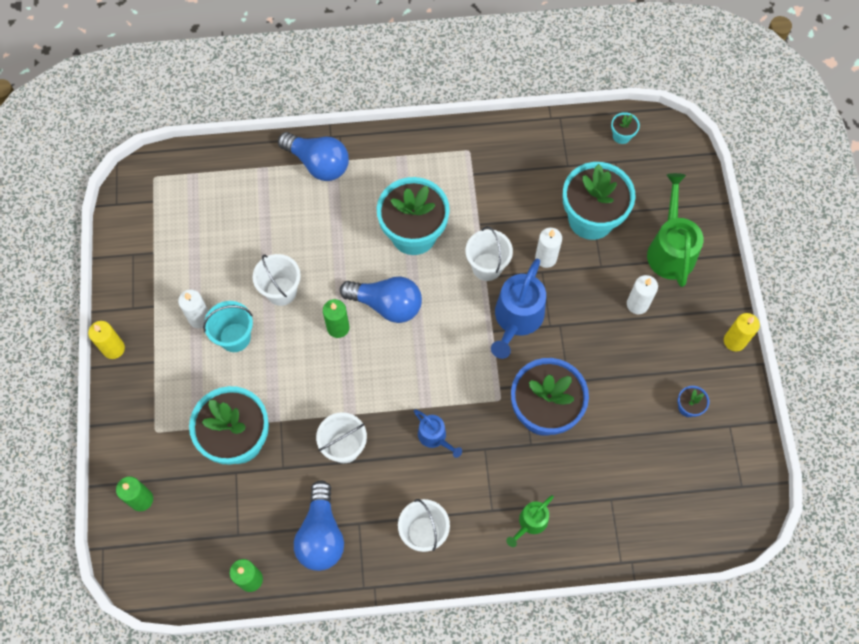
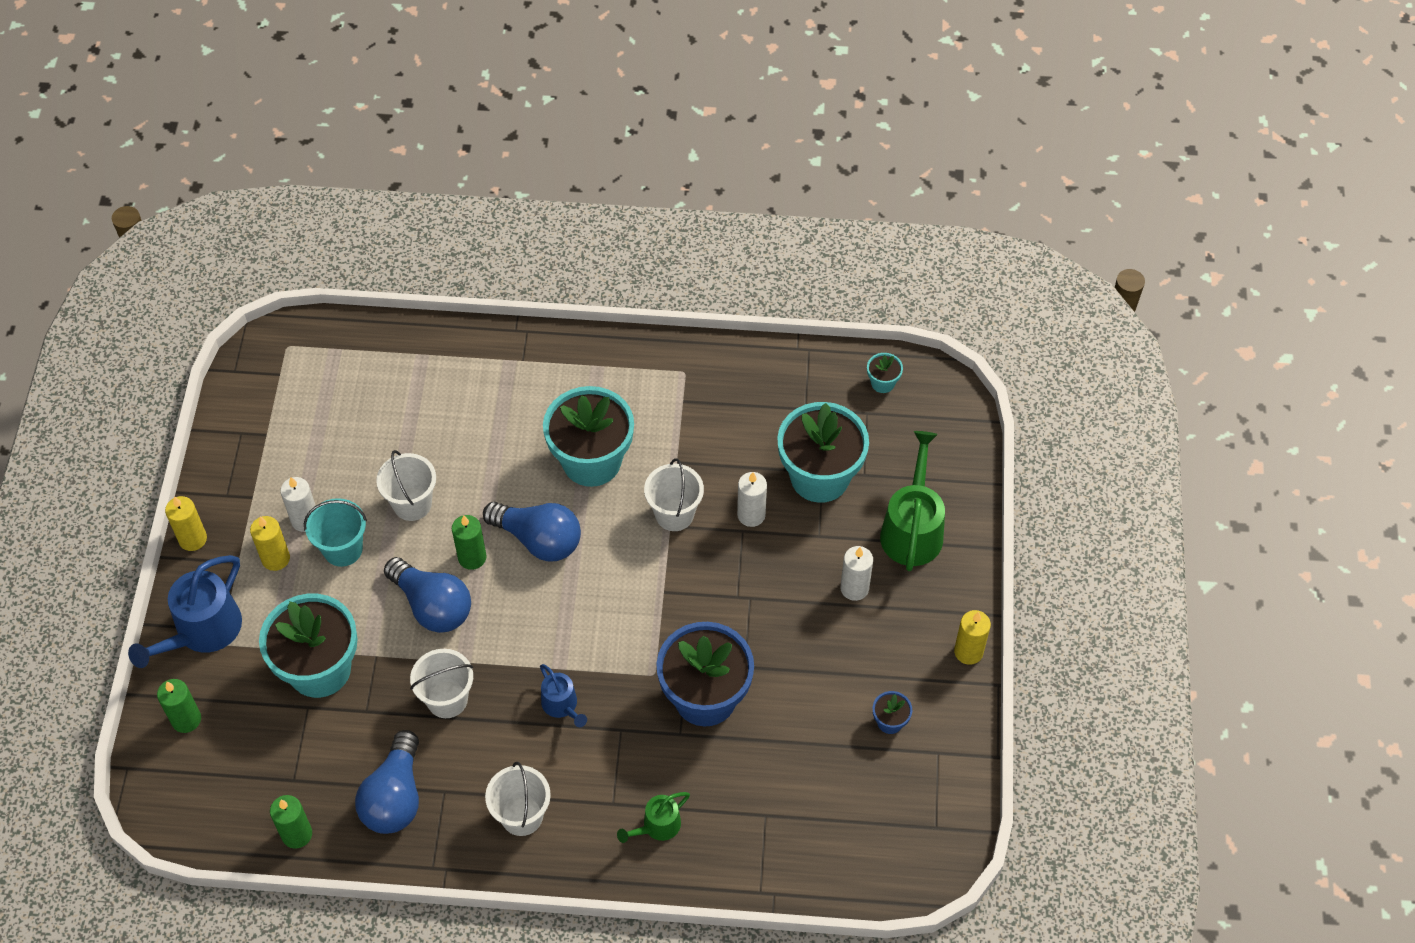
camera: 10 degrees right, 10 degrees down
(183, 354) = (275, 558): none -> yellow candle
(318, 163) = (492, 360): blue light bulb -> blue light bulb (432, 606)
(517, 319) = (697, 582): blue watering can -> blue watering can (203, 631)

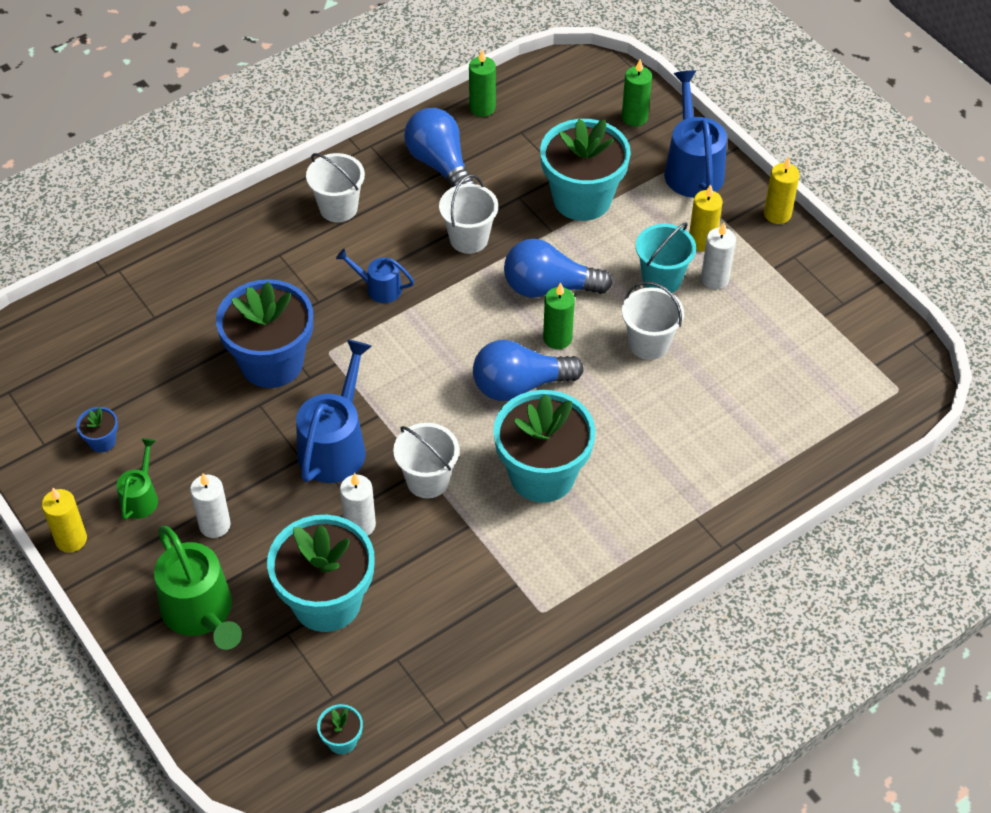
camera: 140 degrees right, 5 degrees down
(657, 826) = (232, 261): green watering can -> green watering can (141, 497)
(716, 589) = (335, 446): none -> blue watering can

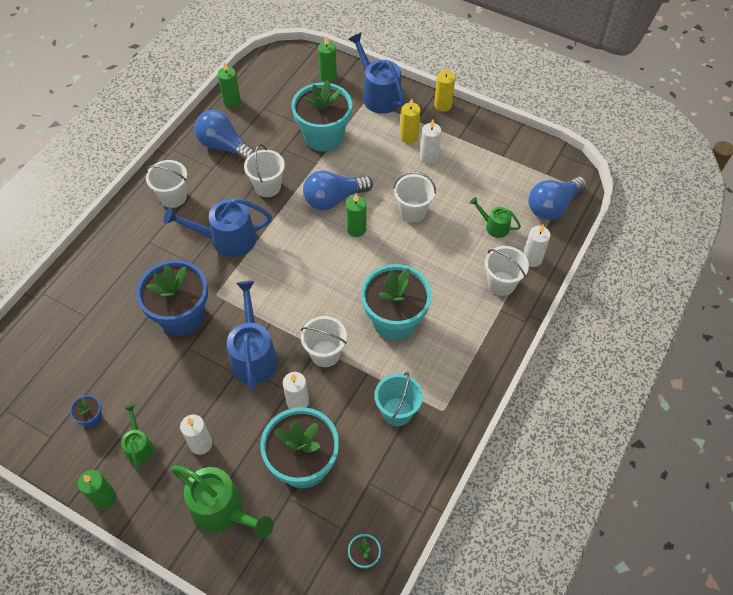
camera: 25 degrees left, 5 degrees up
(71, 539) = (104, 498): yellow candle -> green candle
(379, 288) = (227, 239): blue watering can -> blue watering can, size x1.83
(519, 385) = (349, 268): blue light bulb -> blue light bulb (552, 206)
(661, 279) = (398, 169): turquoise bucket -> turquoise bucket (397, 411)
(718, 485) = (501, 283): none -> white bucket
(753, 406) = (494, 226): none -> green watering can
(781, 469) = (532, 259): none -> white candle

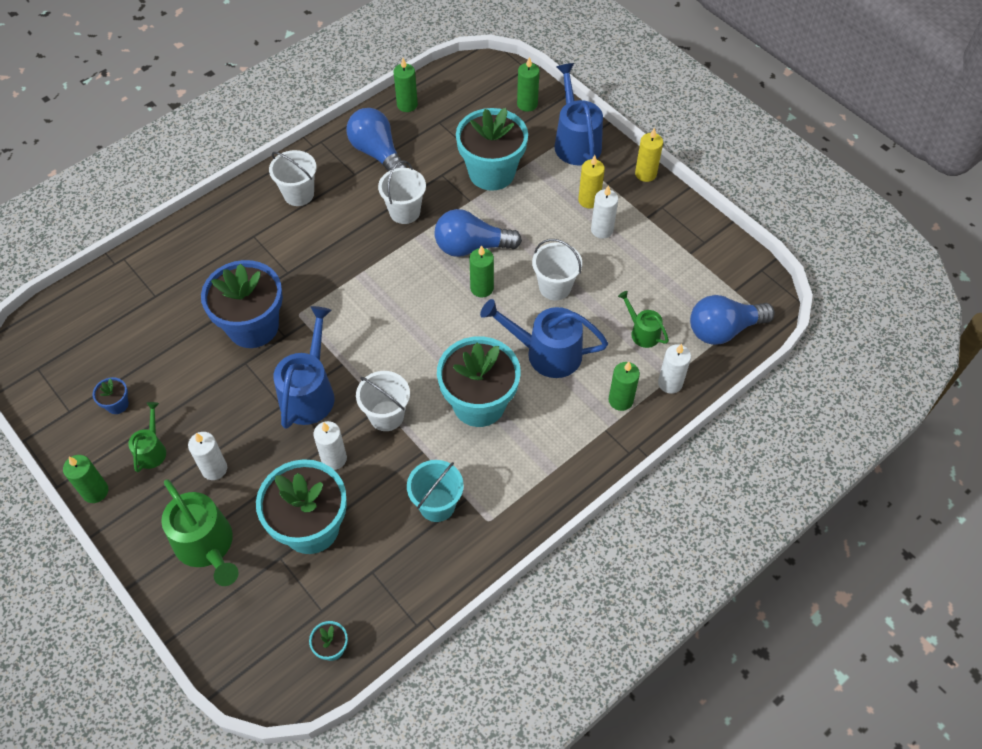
camera: 20 degrees right, 0 degrees up
(227, 239) = (336, 258): blue watering can -> blue watering can (546, 353)
(501, 283) = (620, 400): white bucket -> green candle

